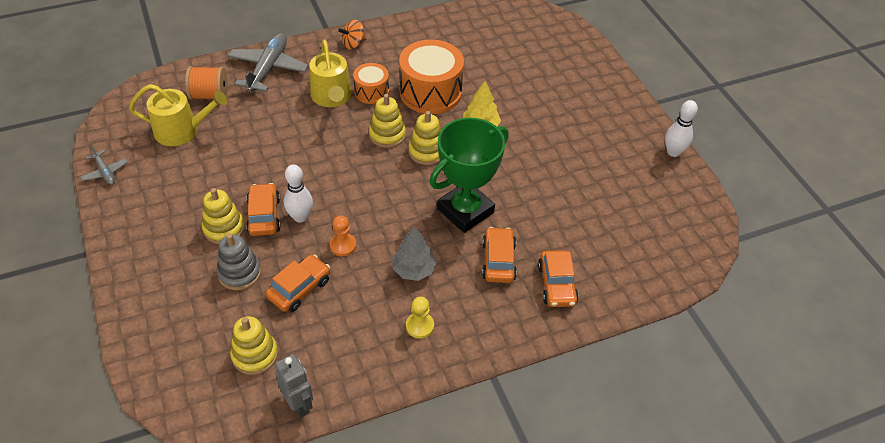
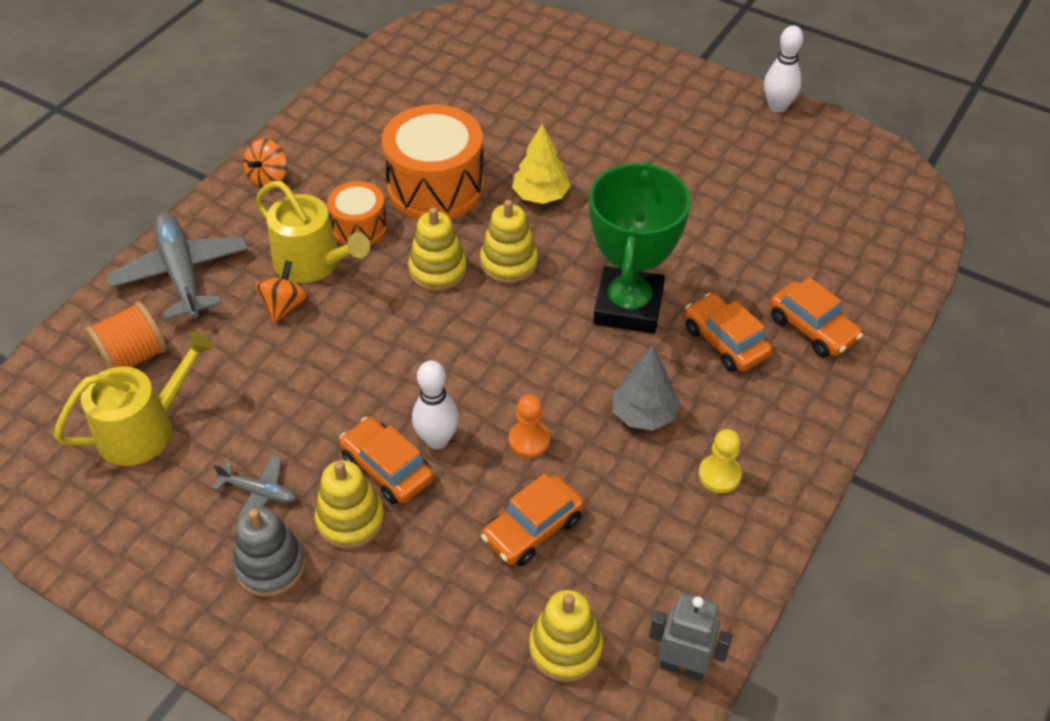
camera: 35 degrees left, 0 degrees up
(105, 172) = (87, 556): grey plane -> grey plane (259, 492)
(239, 273) = (434, 562): grey stacking toy -> grey stacking toy (270, 566)
(297, 110) = (284, 306): none -> orange spinning top
(299, 288) = (532, 529): orange car -> orange car turned 135 degrees counterclockwise

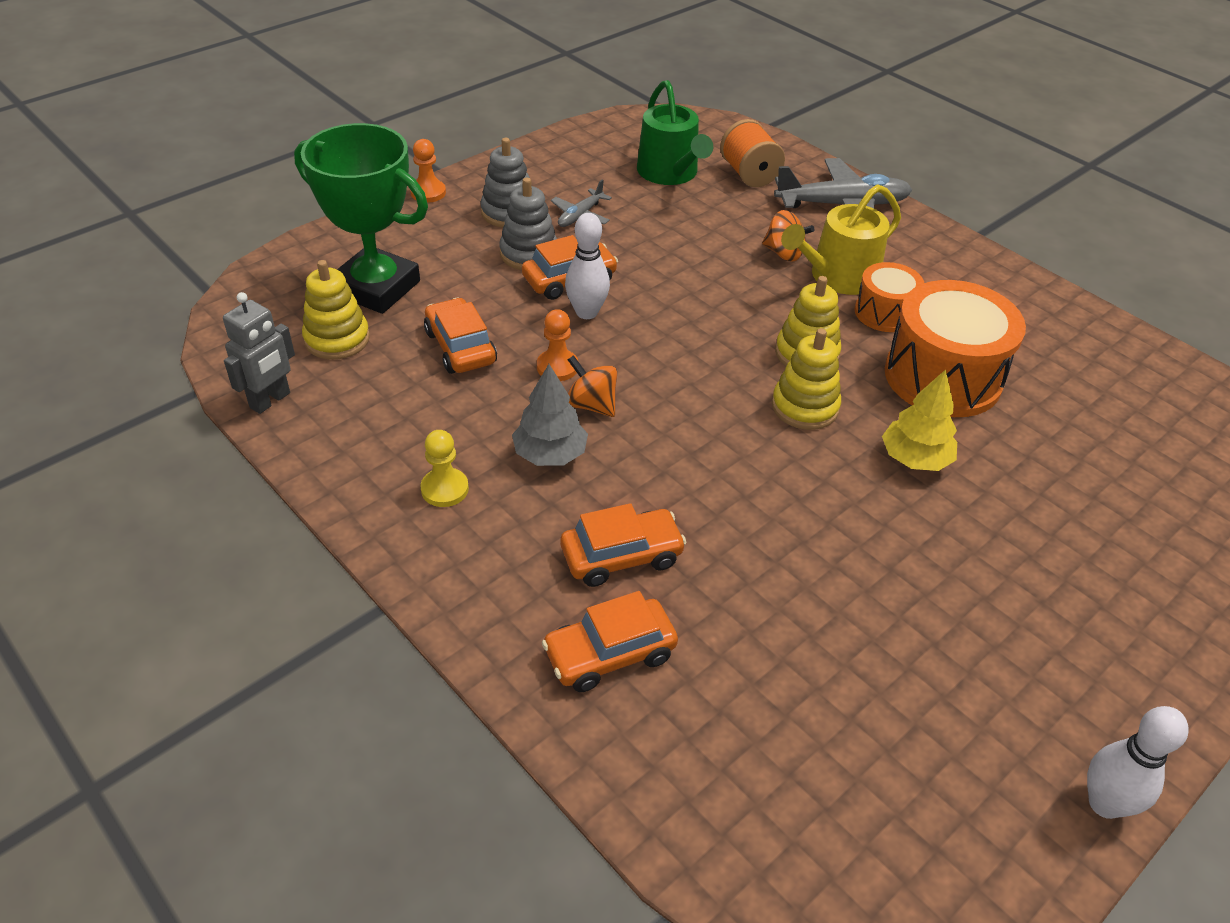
camera: 105 degrees right, 5 degrees down
(144, 428) = (670, 173): yellow watering can -> green watering can
(246, 672) = (428, 192): none -> orange pawn
(268, 178) = (970, 267): orange spinning top -> orange spinning top (591, 405)
(350, 519) = (529, 254): yellow stacking toy -> grey stacking toy
(628, 306) = (707, 486): green trophy -> green trophy (376, 288)

